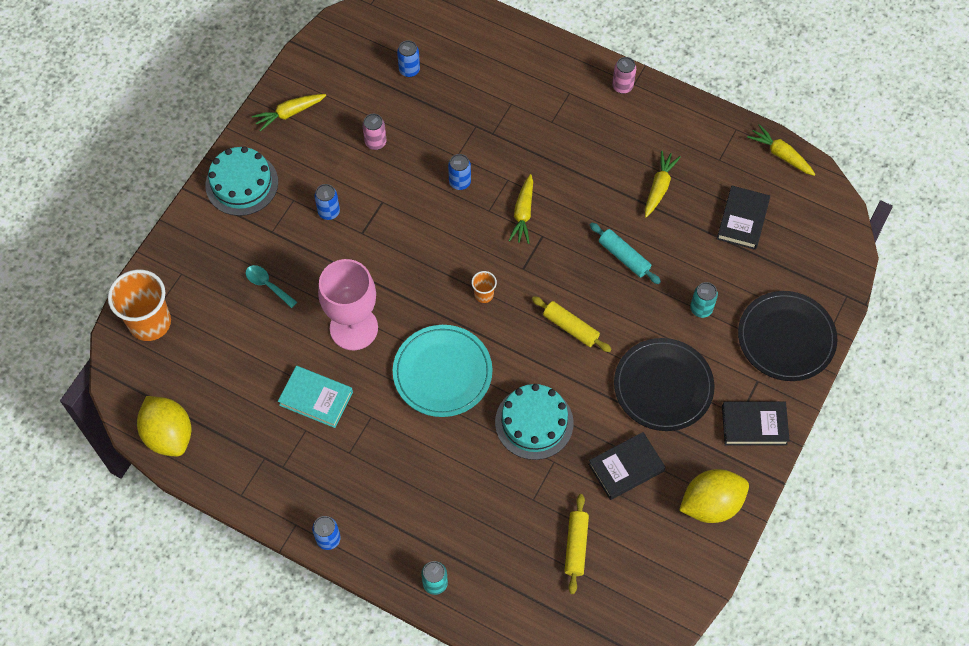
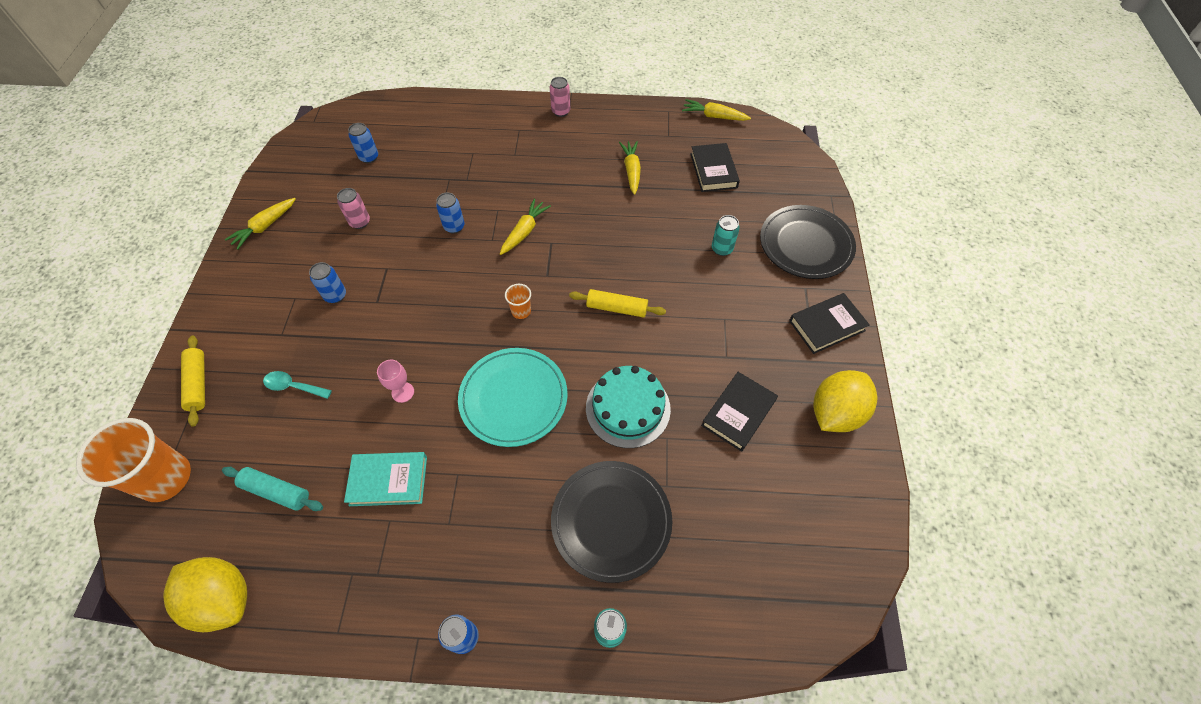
camera: 25 degrees left, 5 degrees down
(241, 184) = (234, 303): turquoise cake -> none
(354, 328) = (403, 392): pink goblet -> pink goblet, size x0.42
(523, 214) = (524, 231): yellow carrot -> yellow carrot turned 135 degrees counterclockwise
(576, 546) = (735, 514): yellow rolling pin -> yellow rolling pin (198, 383)
(624, 257) = (632, 233): turquoise rolling pin -> turquoise rolling pin (276, 491)
(663, 386) = (728, 325): black plate -> black plate (611, 521)

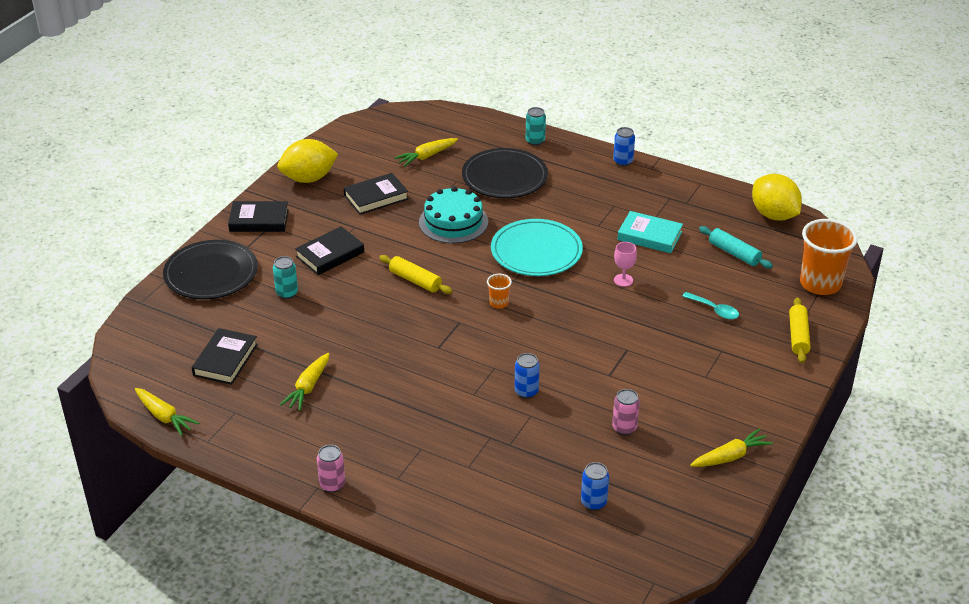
camera: 155 degrees left, 20 degrees down
(335, 295) = (665, 366): blue can -> none
(524, 231) = (457, 365): yellow carrot -> yellow carrot (426, 156)
(721, 309) = (330, 254): none -> black book

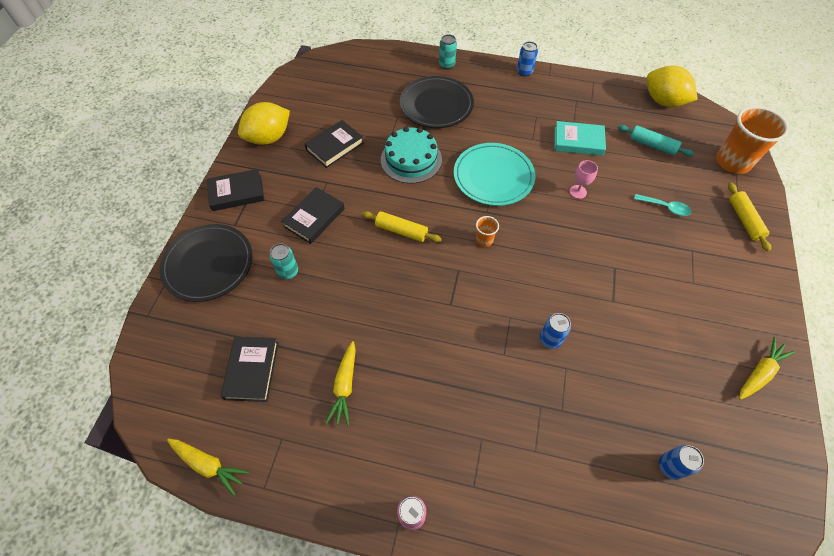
camera: 15 degrees left, 20 degrees up
(426, 156) = (363, 96): yellow carrot -> none
(624, 428) = (654, 362): pink can -> none

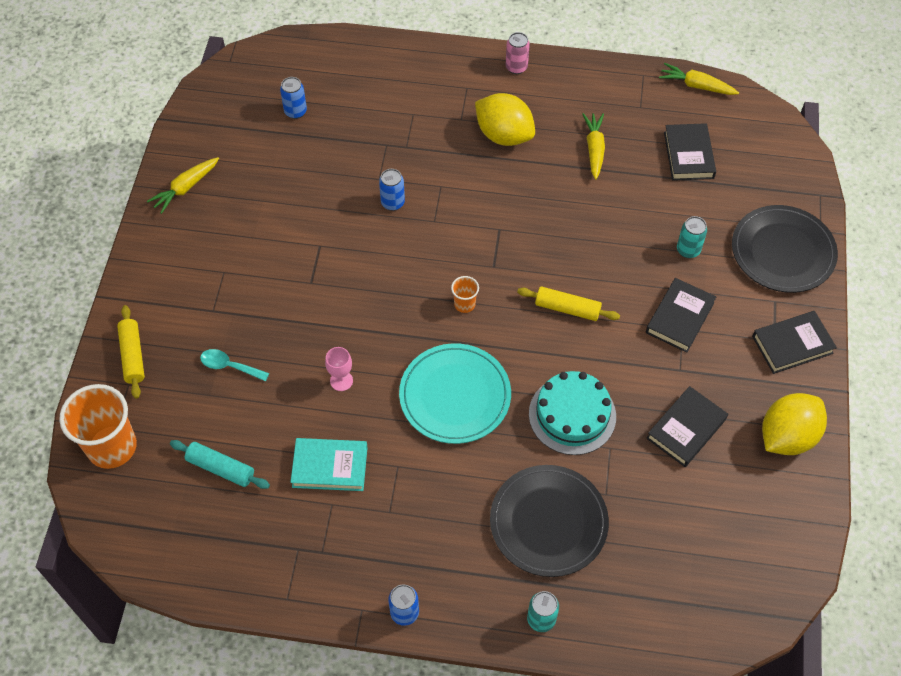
camera: 175 degrees right, 0 degrees up
(663, 101) = (179, 561): yellow lemon -> yellow lemon (504, 135)

